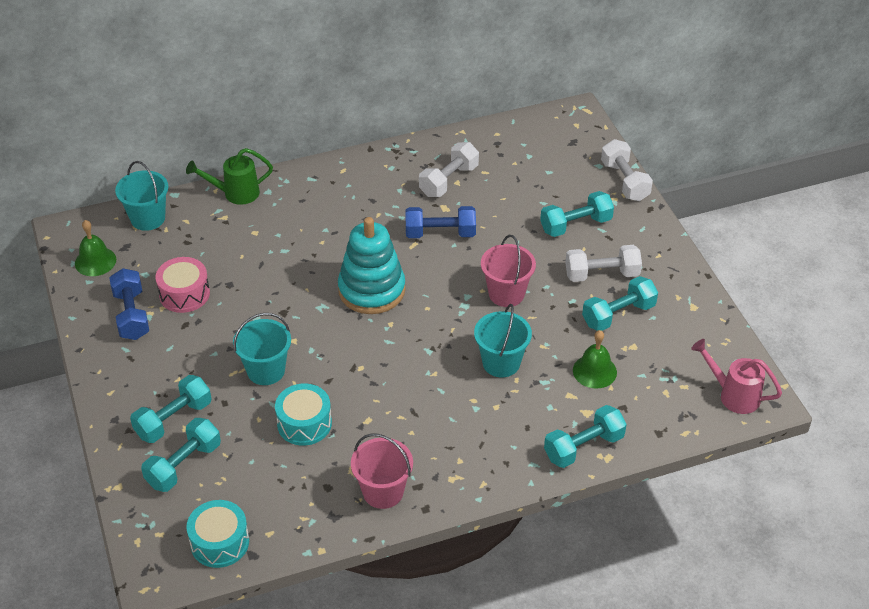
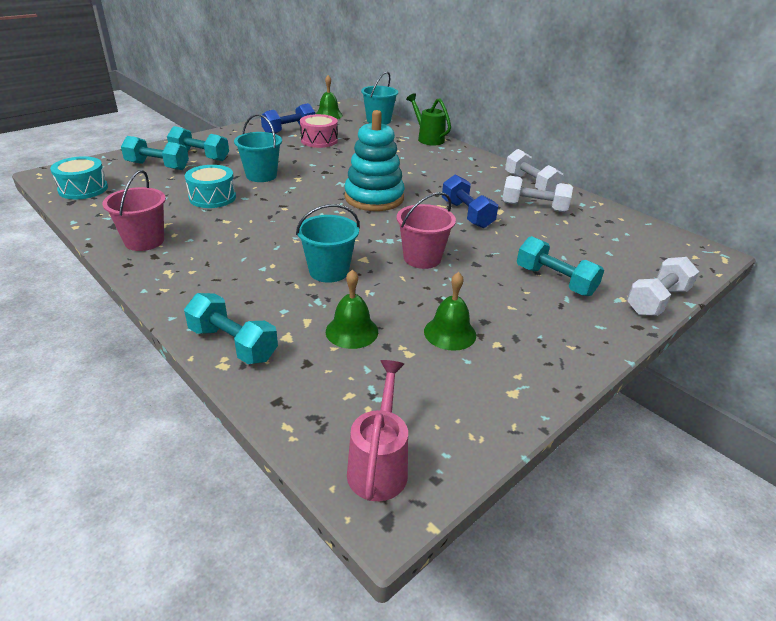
camera: 65 degrees right, 10 degrees down
(602, 274) = (500, 310): white dumbbell -> white dumbbell (530, 184)
(618, 315) = (450, 333): turquoise dumbbell -> green bell

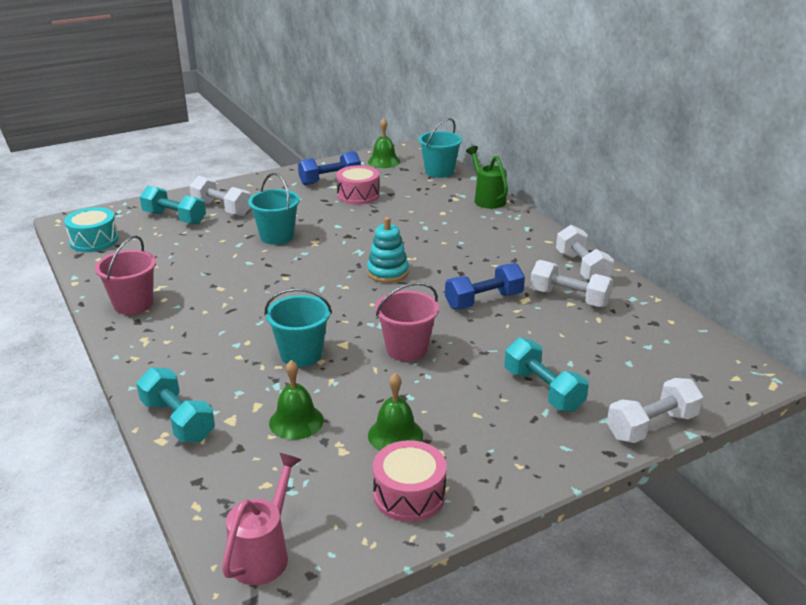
camera: 15 degrees right, 5 degrees down
(200, 156) = (221, 209): turquoise dumbbell -> white dumbbell
(212, 197) = (216, 259): turquoise drum -> none
(374, 198) = (387, 272): turquoise stacking toy -> turquoise stacking toy, size x0.62
(466, 214) = (483, 301): blue dumbbell -> blue dumbbell turned 75 degrees clockwise
(490, 386) = (409, 494): none -> pink drum

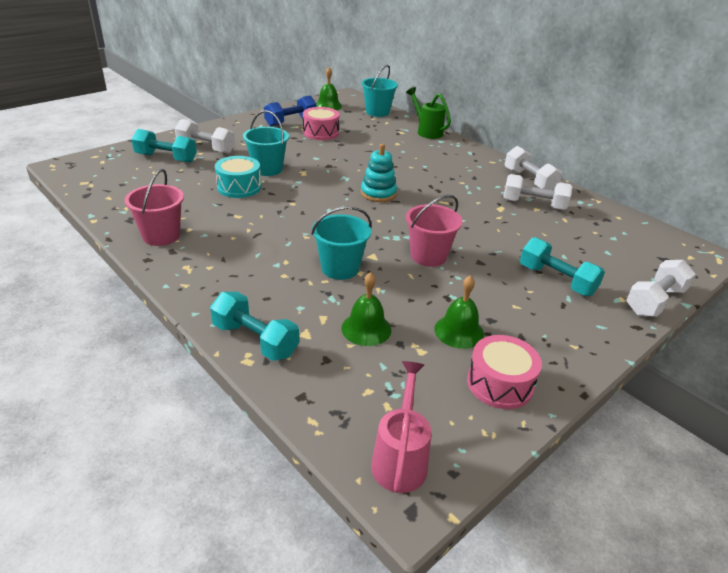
camera: 15 degrees left, 5 degrees up
(94, 241) = (97, 181): turquoise drum -> turquoise drum (239, 187)
(483, 301) = (469, 211): blue dumbbell -> none

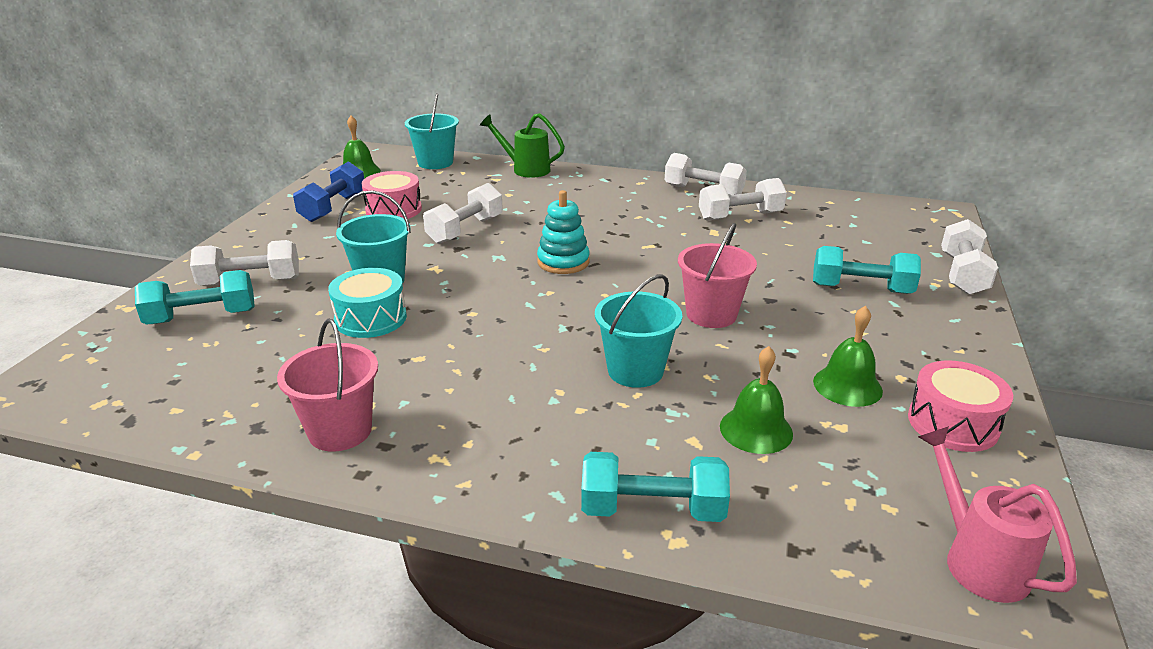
camera: 30 degrees left, 5 degrees down
(345, 156) = (465, 230): none -> white dumbbell

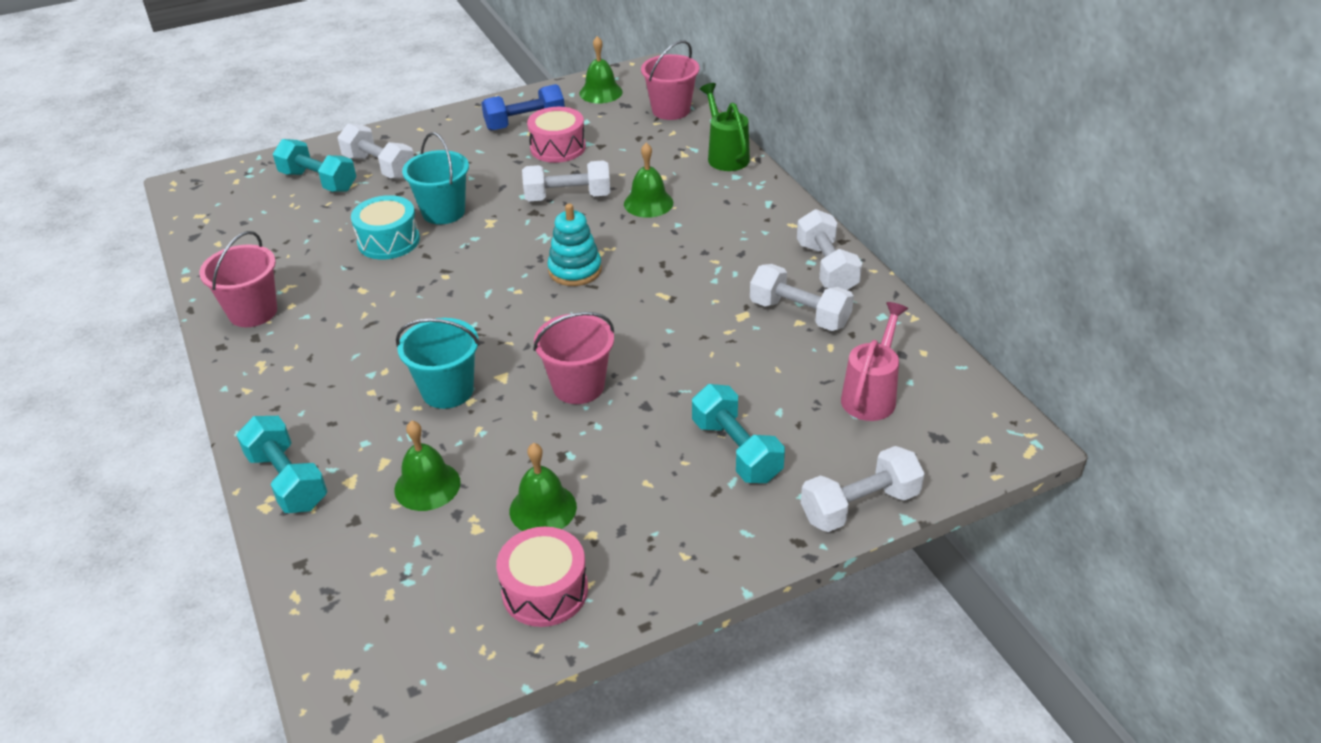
camera: 50 degrees right, 10 degrees up
(435, 163) = (671, 110): turquoise bucket -> pink bucket
(530, 209) = (648, 203): none -> green bell
(977, 560) = (364, 661): pink watering can -> pink watering can (871, 395)

